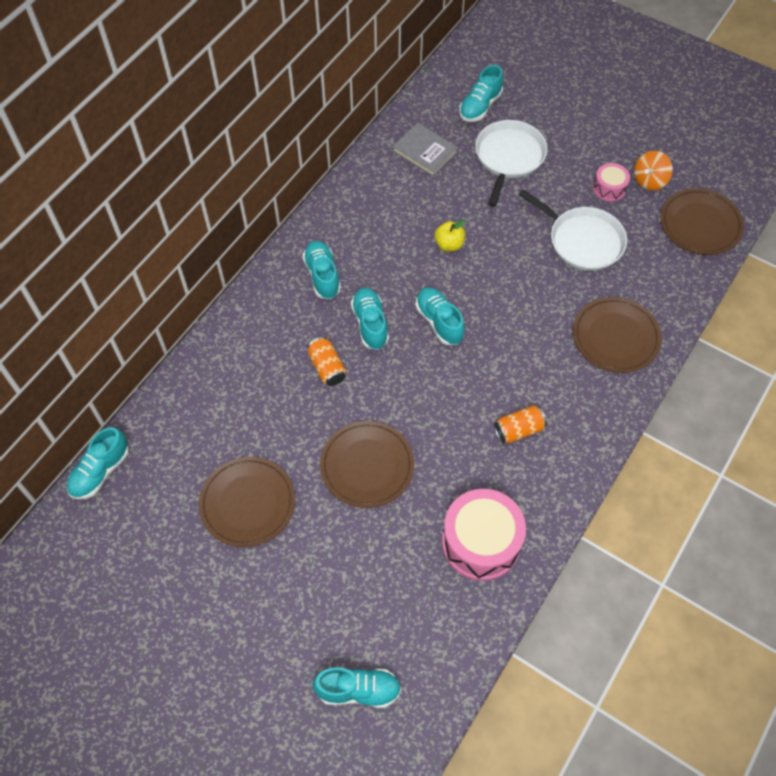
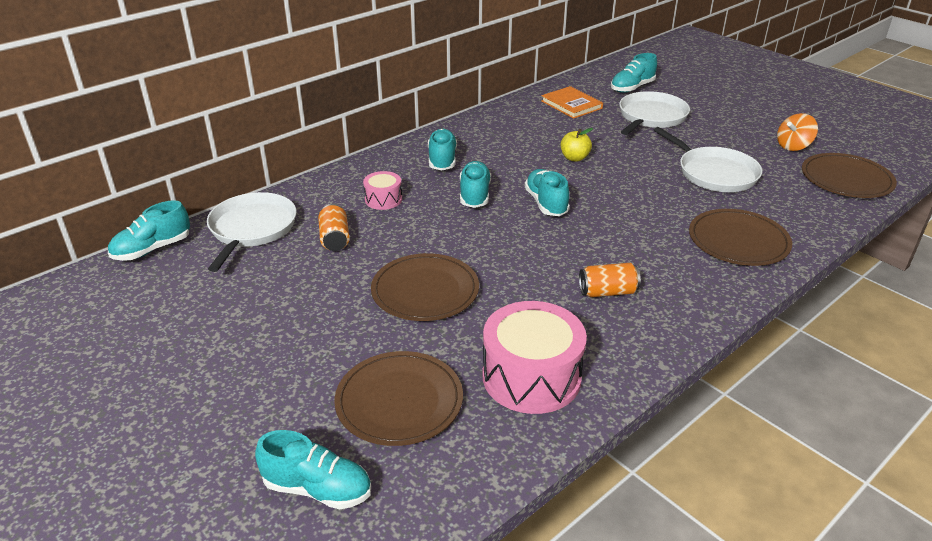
camera: 15 degrees right, 25 degrees down
(180, 422) = (251, 229): none -> white pan
(247, 503) = (282, 296): brown plate -> brown plate (399, 401)
(327, 367) = (417, 216): orange can -> orange can (335, 239)
(425, 151) = (571, 105): grey book -> orange book
(609, 188) = (749, 146): pink drum -> pink drum (383, 199)

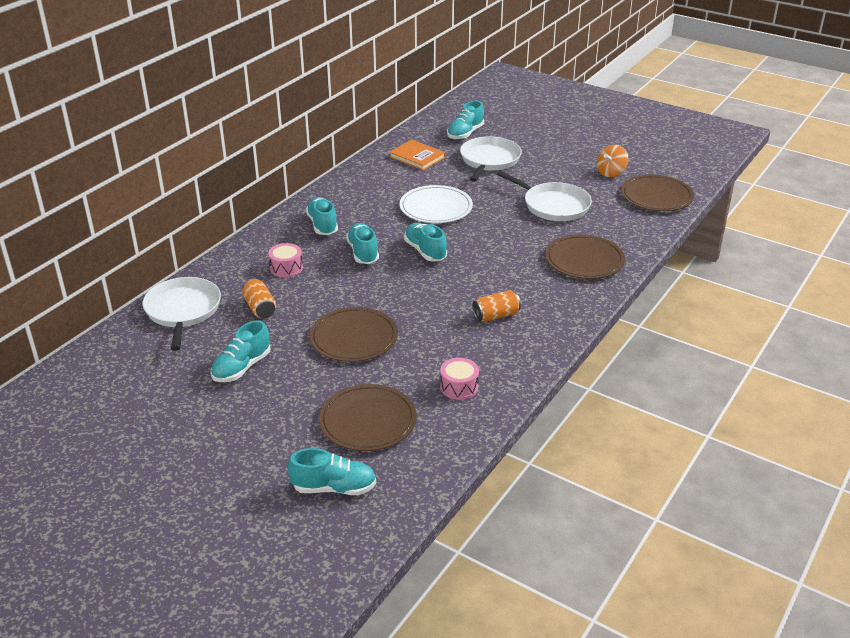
camera: 15 degrees left, 0 degrees up
(152, 249) = (103, 341): turquoise shoe -> turquoise shoe (242, 367)
(531, 377) = (459, 387): pink drum -> pink drum, size x0.51
(574, 158) = (436, 207): yellow apple -> white plate

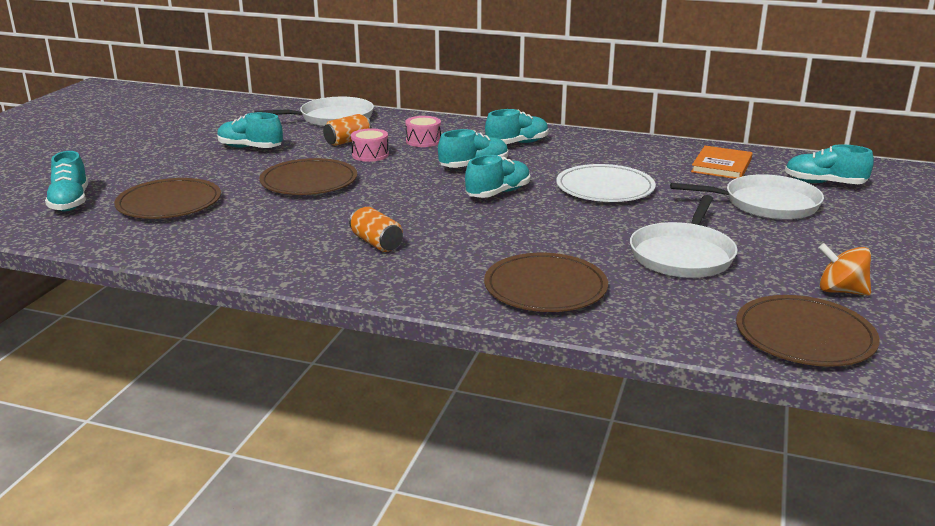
camera: 75 degrees right, 10 degrees down
(459, 387) = (228, 237): pink drum -> pink drum (370, 155)

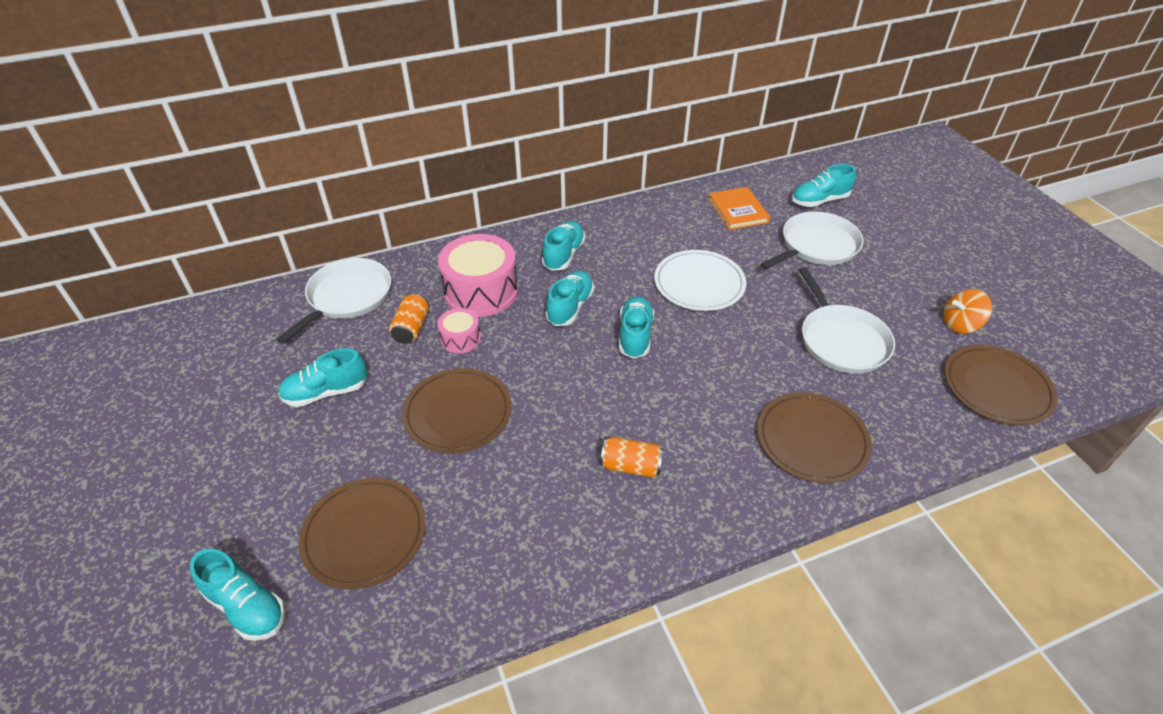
camera: 40 degrees left, 20 degrees up
(423, 141) = (481, 291): pink drum -> pink drum, size x1.96

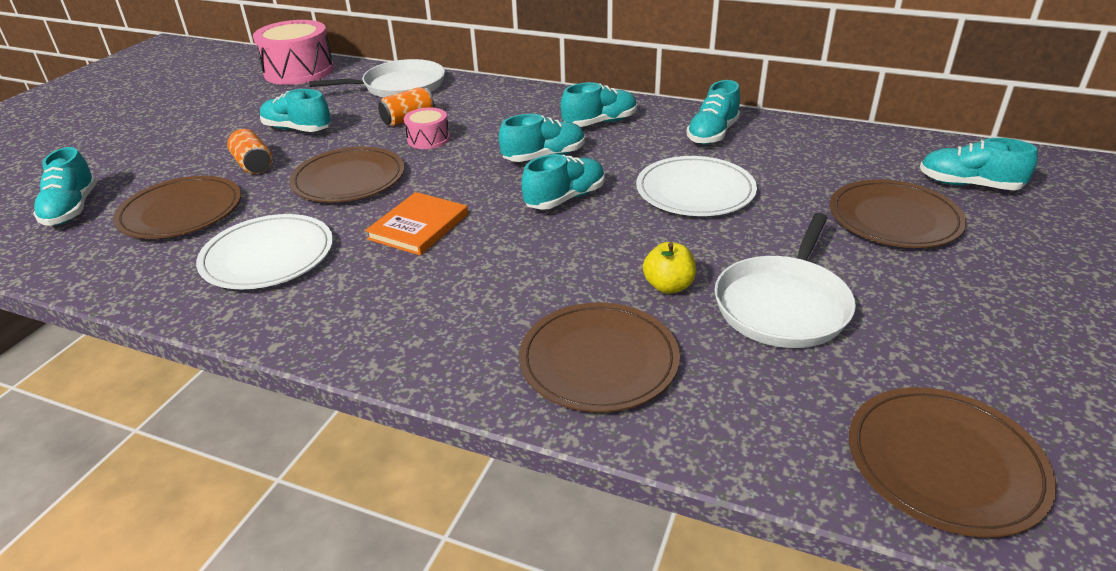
camera: 45 degrees right, 10 degrees down
(481, 291) = (493, 119): pink drum -> pink drum (299, 71)
(510, 518) = (268, 256): none -> white plate
(631, 466) = (403, 278): orange can -> orange can (253, 164)
(647, 228) = (712, 134): none -> turquoise shoe
(738, 210) = (840, 156): orange book -> orange book (418, 227)
(778, 365) = (668, 286): none -> yellow apple
(816, 246) = (894, 218): white pan -> brown plate
(960, 324) = (994, 375): orange spinning top -> none

